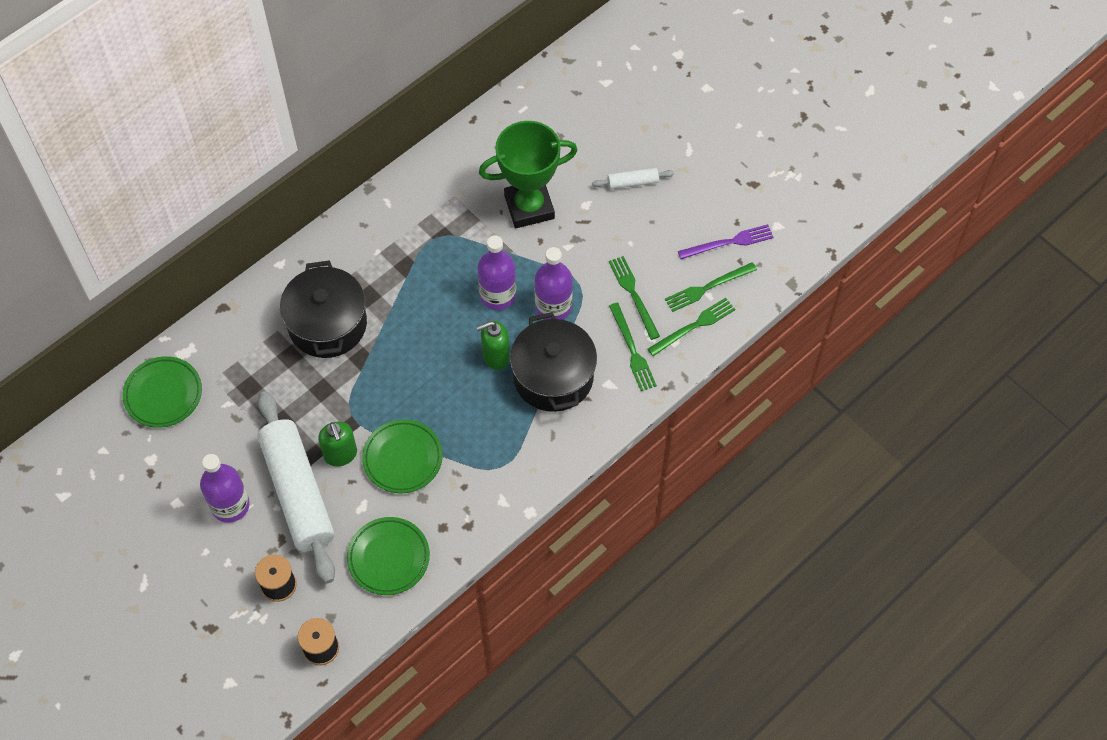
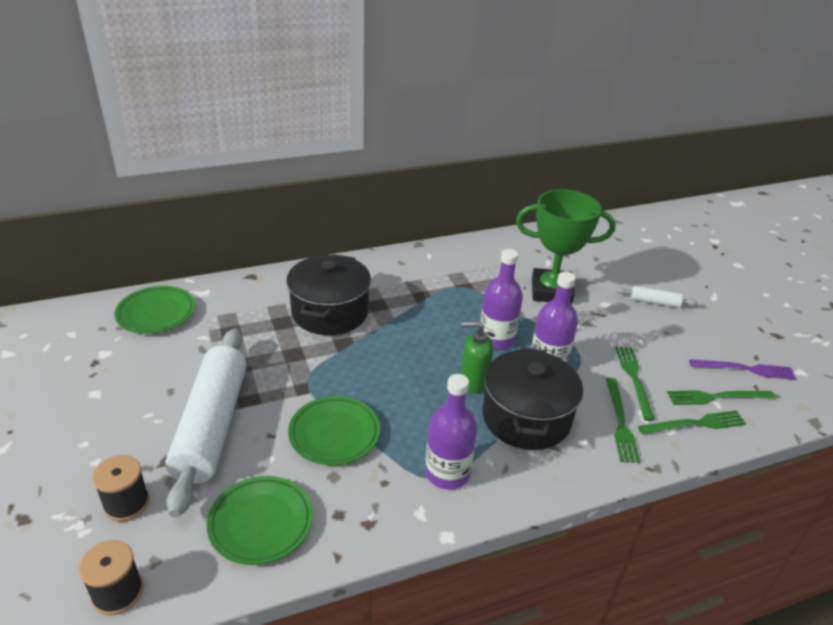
camera: 20 degrees right, 25 degrees down
(230, 505) = (140, 413): purple bottle -> purple bottle (447, 473)
(340, 454) = (275, 409): green soap dispenser -> none

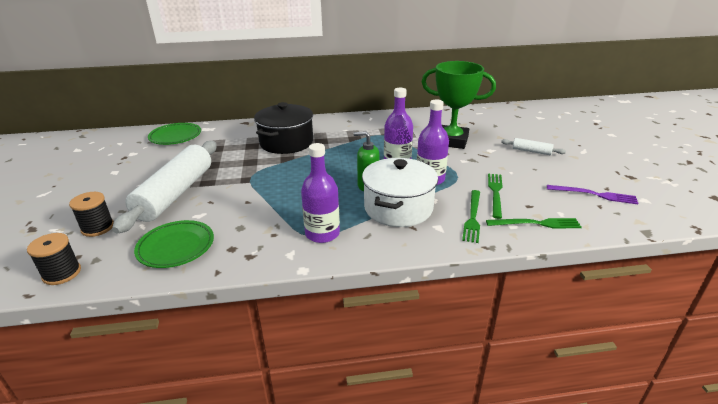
camera: 15 degrees right, 5 degrees down
(334, 434) = (253, 205): green plate -> none
(526, 417) = (398, 208): black pot -> white pot
(717, 397) = (562, 209): green fork -> none

